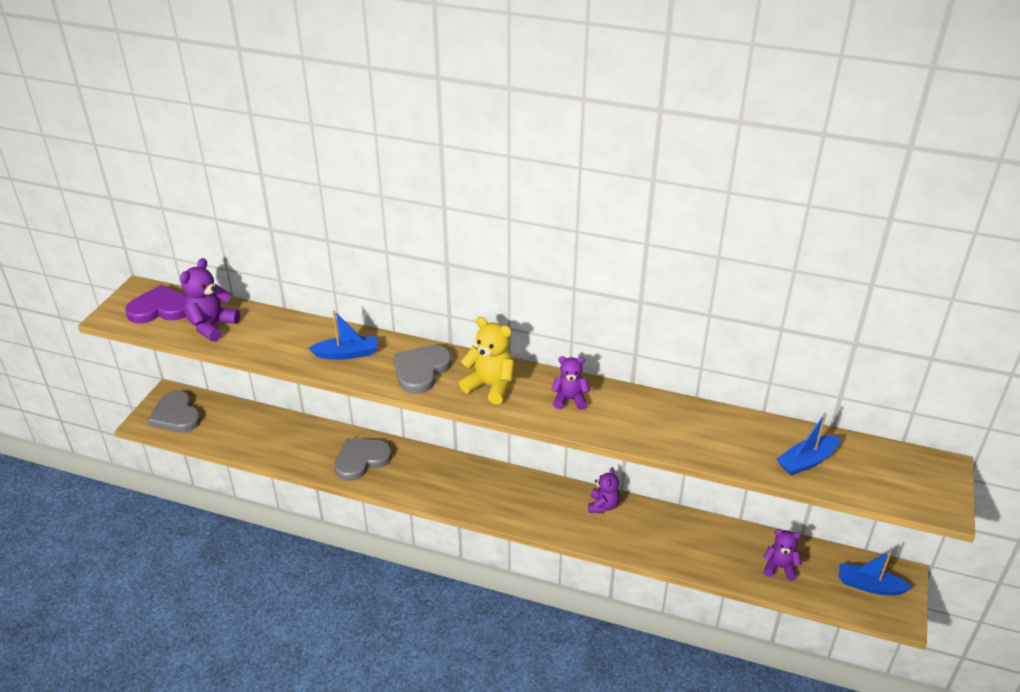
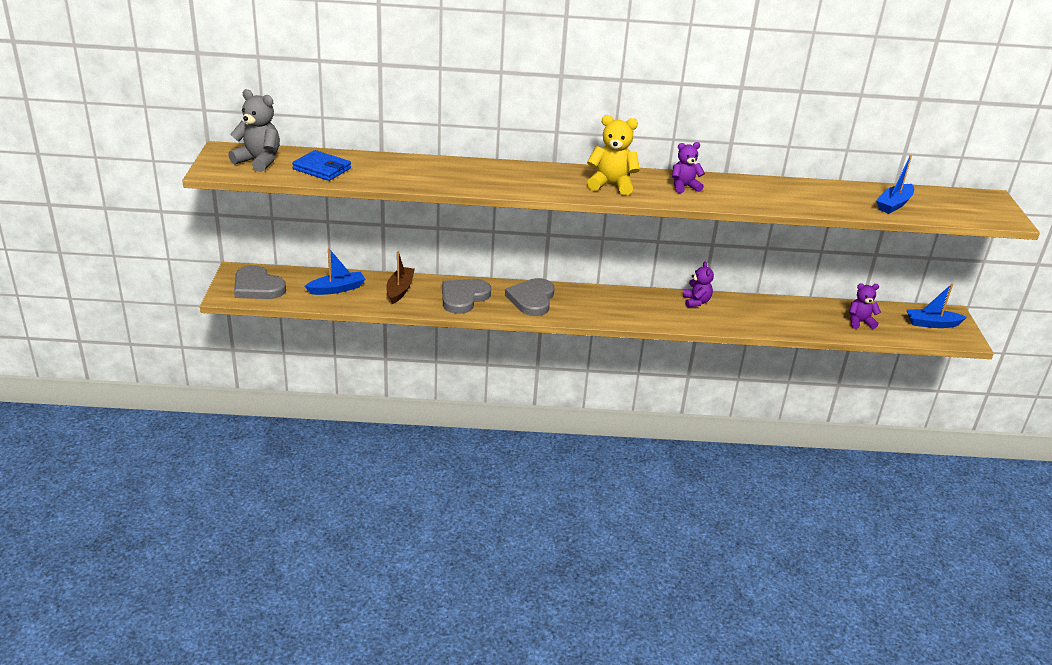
camera: 20 degrees left, 5 degrees down
(160, 308) = (259, 161): purple heart -> grey teddy bear
(212, 326) = (322, 169): purple teddy bear -> blue wallet
(305, 440) = (400, 290): none -> brown boat
(347, 354) = (467, 176): blue boat -> blue boat (337, 289)
(421, 370) = (543, 181): grey heart -> grey heart (532, 299)

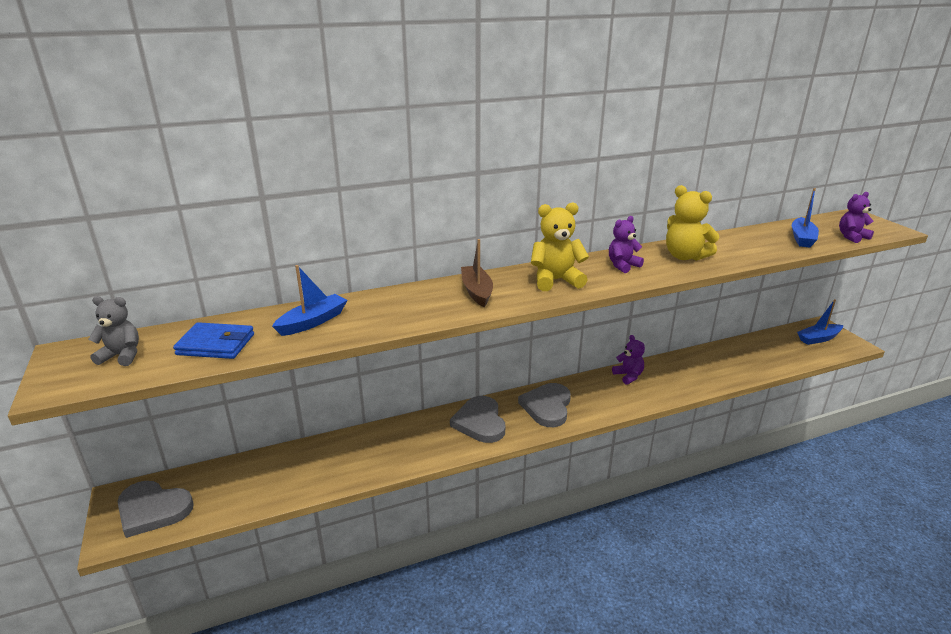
camera: 20 degrees left, 5 degrees down
(259, 161) = (122, 356): grey teddy bear -> grey teddy bear, size x0.66
(337, 289) = (258, 479): blue boat -> blue boat (313, 322)
(400, 290) = (333, 456): brown boat -> brown boat (477, 291)
(463, 297) = (409, 443): grey heart -> grey heart (547, 407)
(752, 193) = (685, 256): none -> yellow teddy bear
(860, 322) = (769, 354): purple teddy bear -> purple teddy bear (851, 237)

